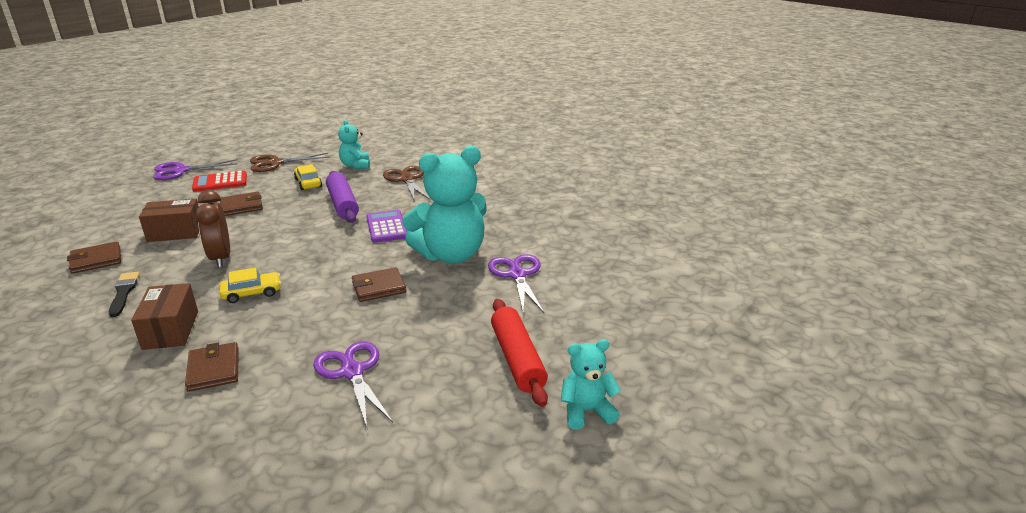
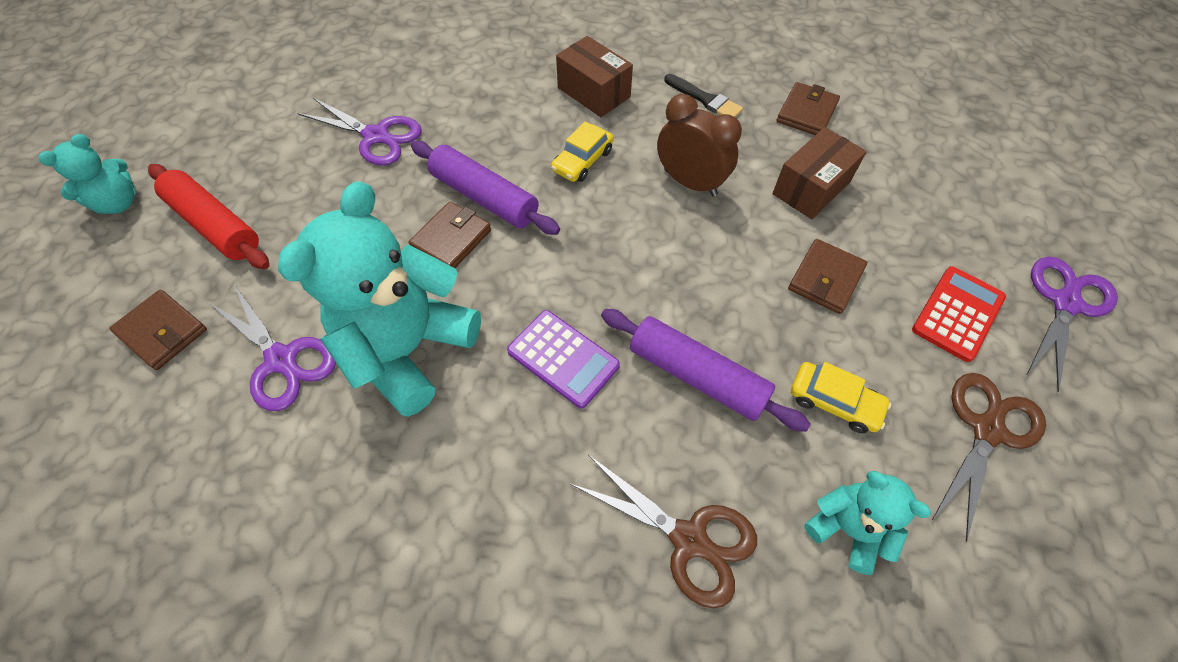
camera: 145 degrees right, 30 degrees up
(214, 369) = (501, 84): brown wallet -> brown wallet (162, 332)
(334, 299) = (484, 197): none -> purple rolling pin

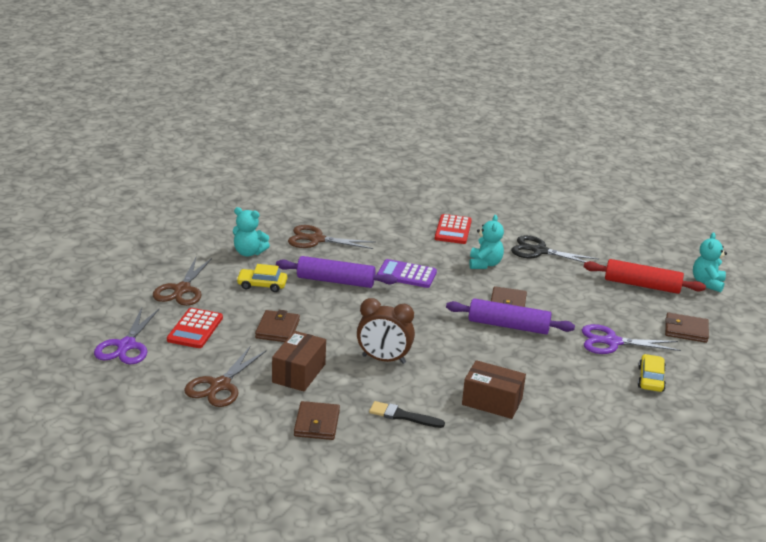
camera: 155 degrees right, 30 degrees down
(162, 332) = (606, 249): brown wallet -> brown wallet (686, 330)
(281, 359) = (539, 251): purple scissors -> black scissors
(383, 487) = (453, 230): none -> red calculator
(408, 349) = (484, 264): turquoise teddy bear -> turquoise teddy bear, size x0.50
(582, 161) = (464, 357): yellow car -> yellow car (650, 379)
(919, 193) = (220, 385): none -> brown scissors

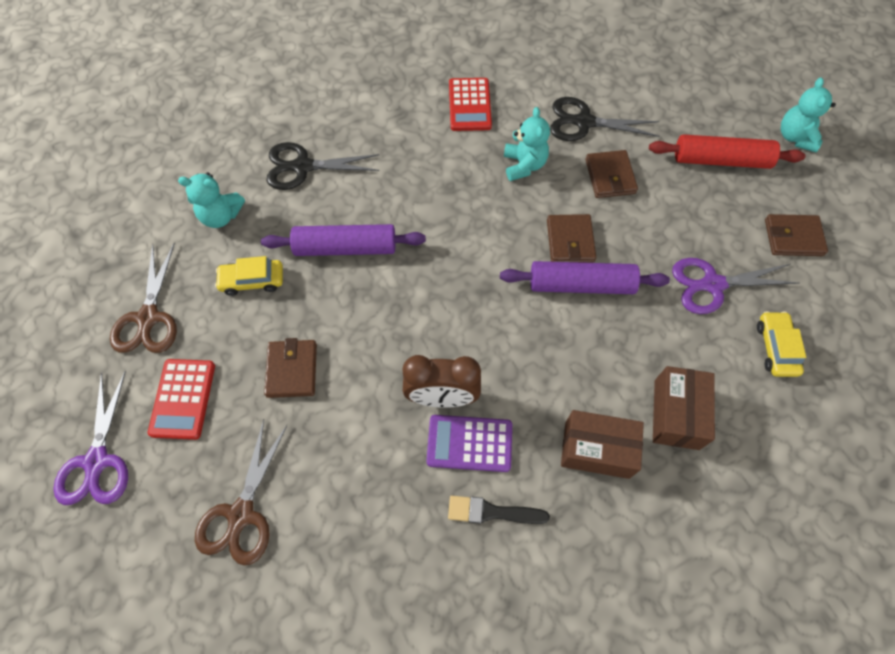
camera: 10 degrees left, 35 degrees up
(299, 373) = (339, 458): brown box -> brown box (676, 414)
(316, 239) = (303, 167): brown scissors -> black scissors
(316, 423) = (385, 561): brown wallet -> brown wallet (610, 176)
(406, 274) = (432, 211): purple calculator -> purple calculator (469, 443)

